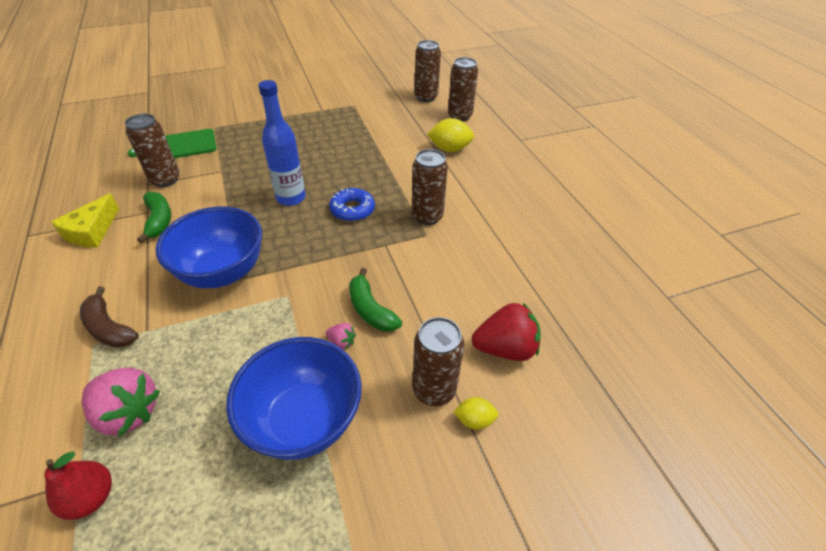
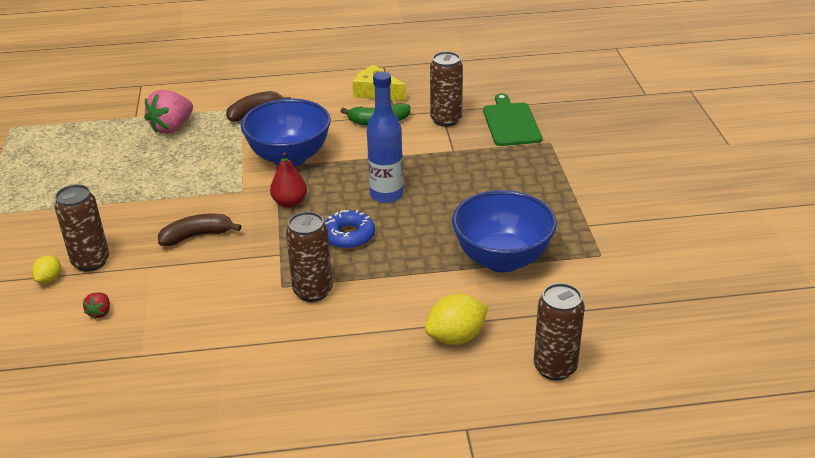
camera: 105 degrees right, 10 degrees down
(91, 497) = (120, 122): red pear -> red pear (289, 203)
(304, 420) = (113, 196): blue bowl -> blue bowl (502, 259)
(341, 342) = (171, 217): pink strawberry -> none
(370, 309) = (197, 236): green banana -> brown banana
(426, 97) = (625, 337): brown can -> none
(449, 149) = (456, 337): yellow lemon -> yellow lemon turned 45 degrees clockwise
(505, 348) = (100, 312): red strawberry -> red strawberry, size x0.47

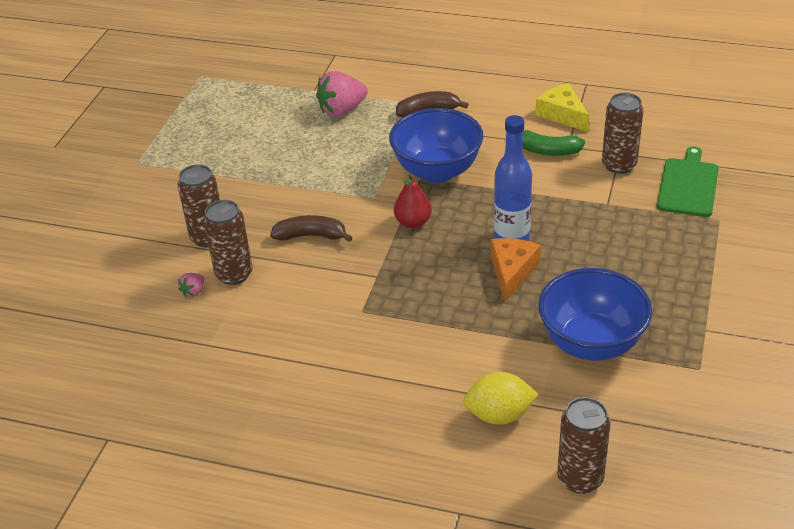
camera: 25 degrees right, 5 degrees up
(49, 279) = (166, 245): yellow lemon -> none
(100, 312) = (193, 292): red strawberry -> pink strawberry
(313, 291) = (388, 325): brown can -> brown can (234, 274)
(348, 236) = (451, 274): blue donut -> none
(401, 220) = (512, 271): none -> orange cheese

